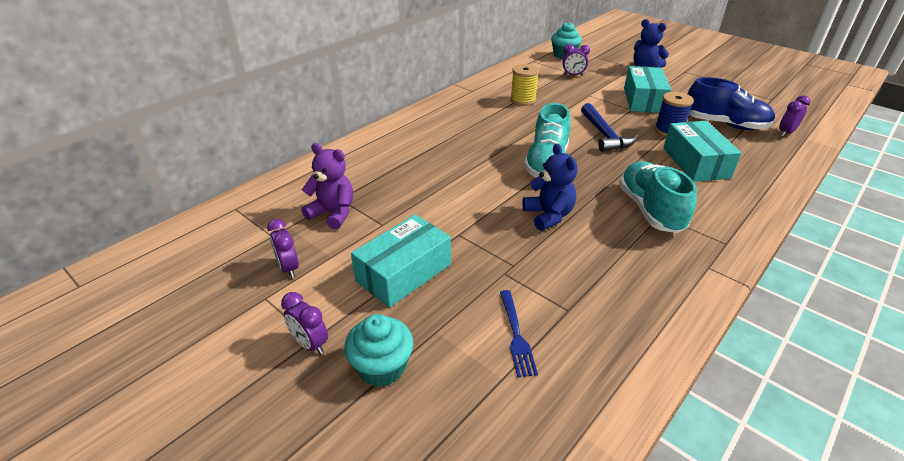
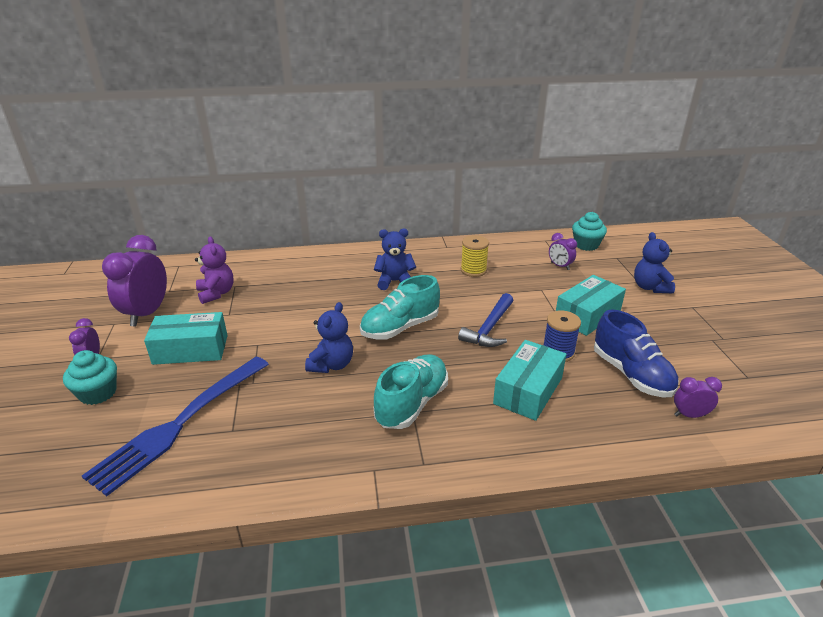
camera: 40 degrees right, 5 degrees down
(288, 268) = (147, 313): purple clock -> purple clock, size x2.02
(480, 132) = (394, 281): none -> blue teddy bear
(516, 335) = (180, 423): blue fork -> blue fork, size x2.31

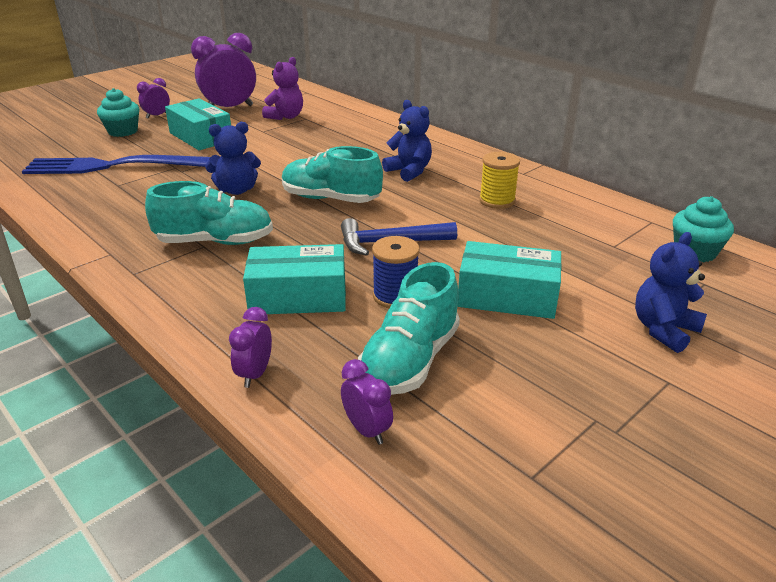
camera: 55 degrees right, 0 degrees up
(560, 266) = (600, 248): purple clock -> purple clock (255, 374)
(631, 374) = (410, 360): blue shoe -> turquoise shoe

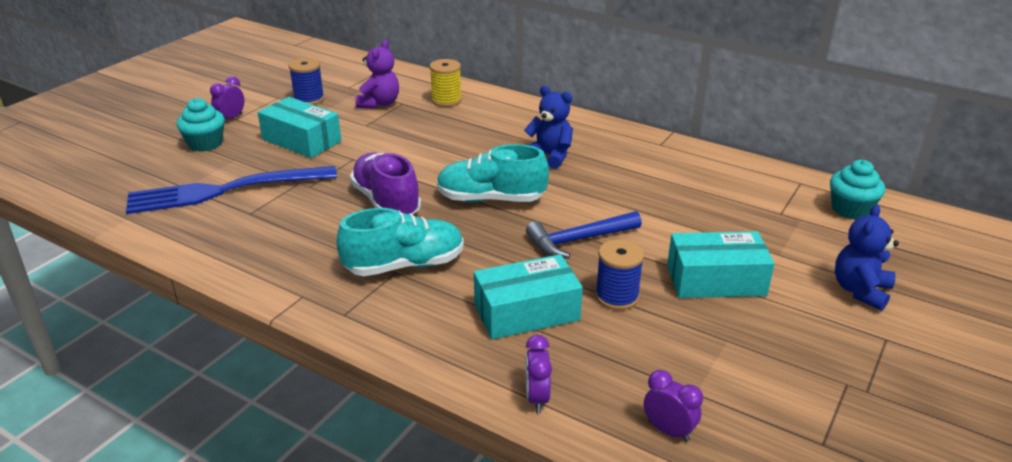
camera: 15 degrees left, 0 degrees up
(230, 108) = (309, 99): purple clock -> blue spool
(236, 190) = (386, 202): blue teddy bear -> purple shoe
(410, 360) = (667, 359): turquoise shoe -> none
(497, 201) = (652, 179): yellow spool -> yellow spool (446, 100)

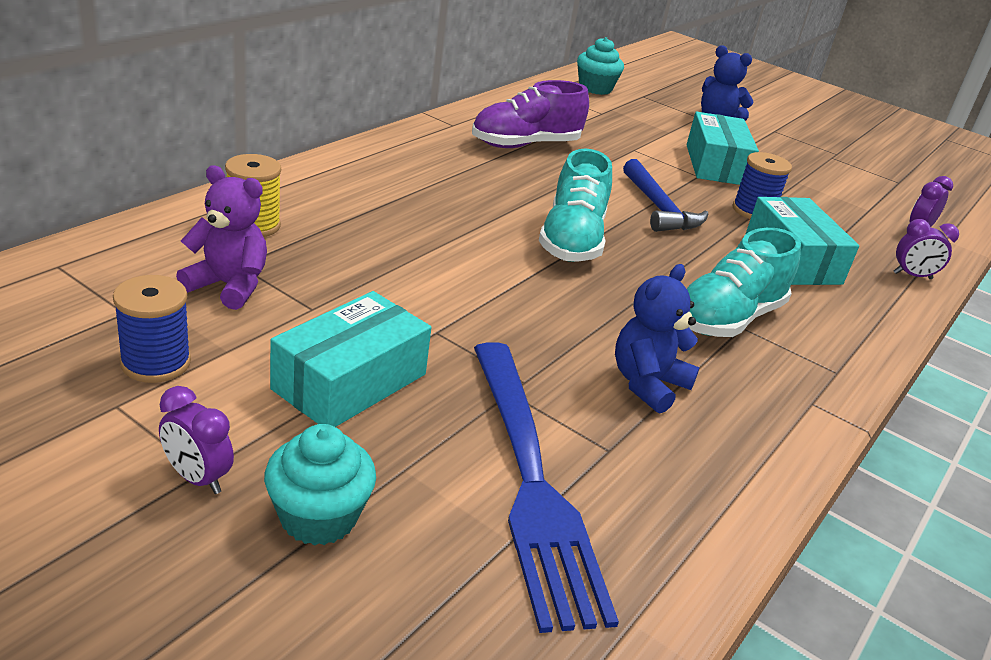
camera: 90 degrees left, 0 degrees up
(386, 202) = (576, 315): purple shoe -> purple shoe (525, 145)
(404, 265) = (727, 318): turquoise shoe -> turquoise shoe turned 120 degrees counterclockwise
(550, 156) = (467, 186): blue teddy bear -> blue teddy bear (647, 384)

